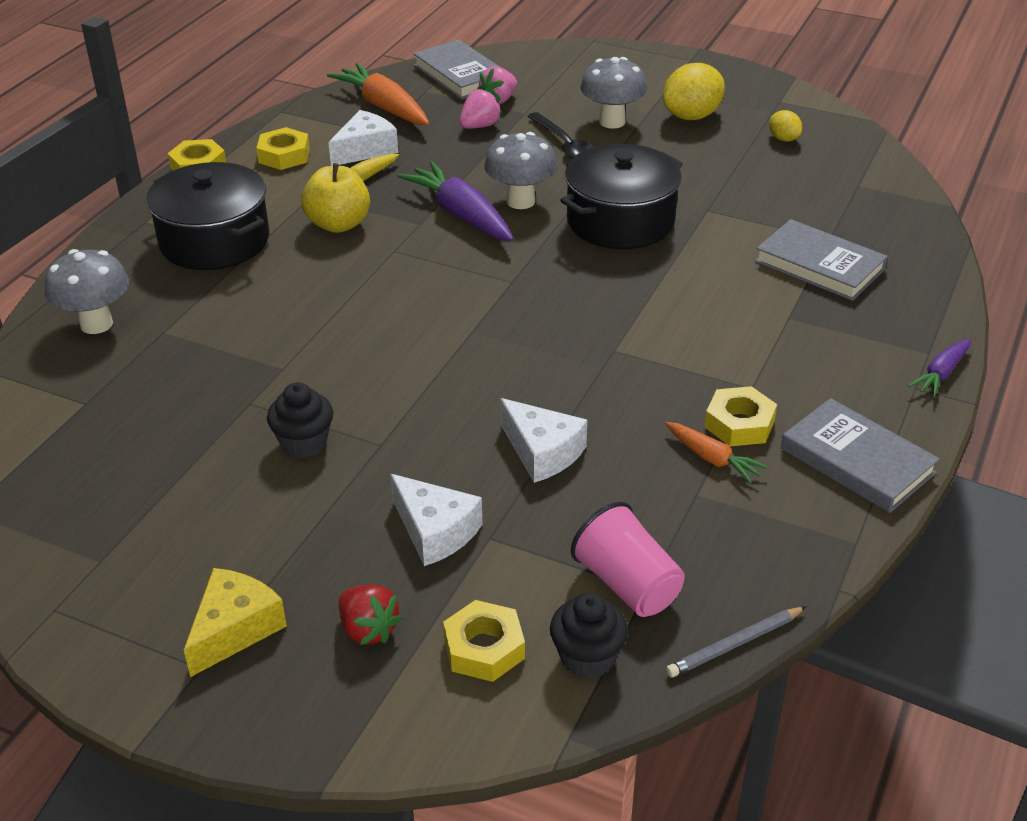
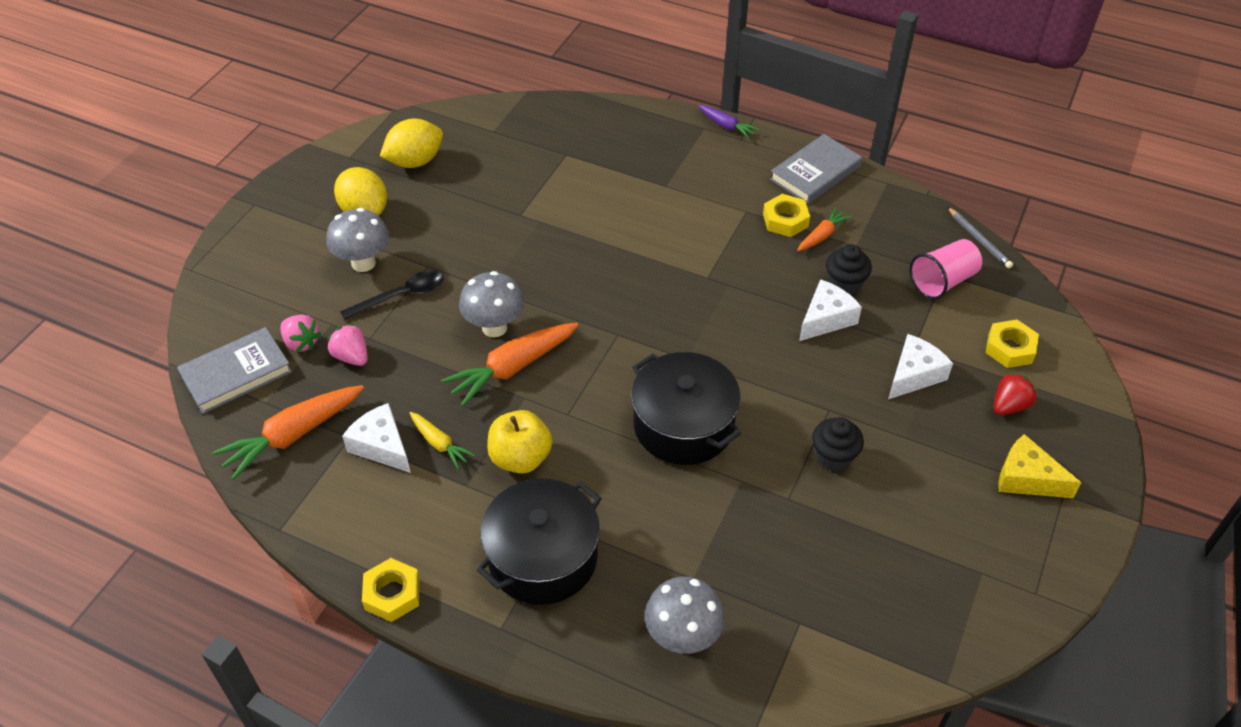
camera: 90 degrees left, 10 degrees up
(284, 155) = (381, 516): yellow nut -> none
(460, 214) = (512, 368): purple carrot -> orange carrot
(587, 658) = (1005, 302): black cupcake -> black cupcake (845, 284)
(620, 221) = (532, 265): black pot -> black pot (683, 425)
(783, 139) = (415, 161): yellow lemon -> yellow lemon, size x1.89
(819, 265) = (601, 163): grey book -> none

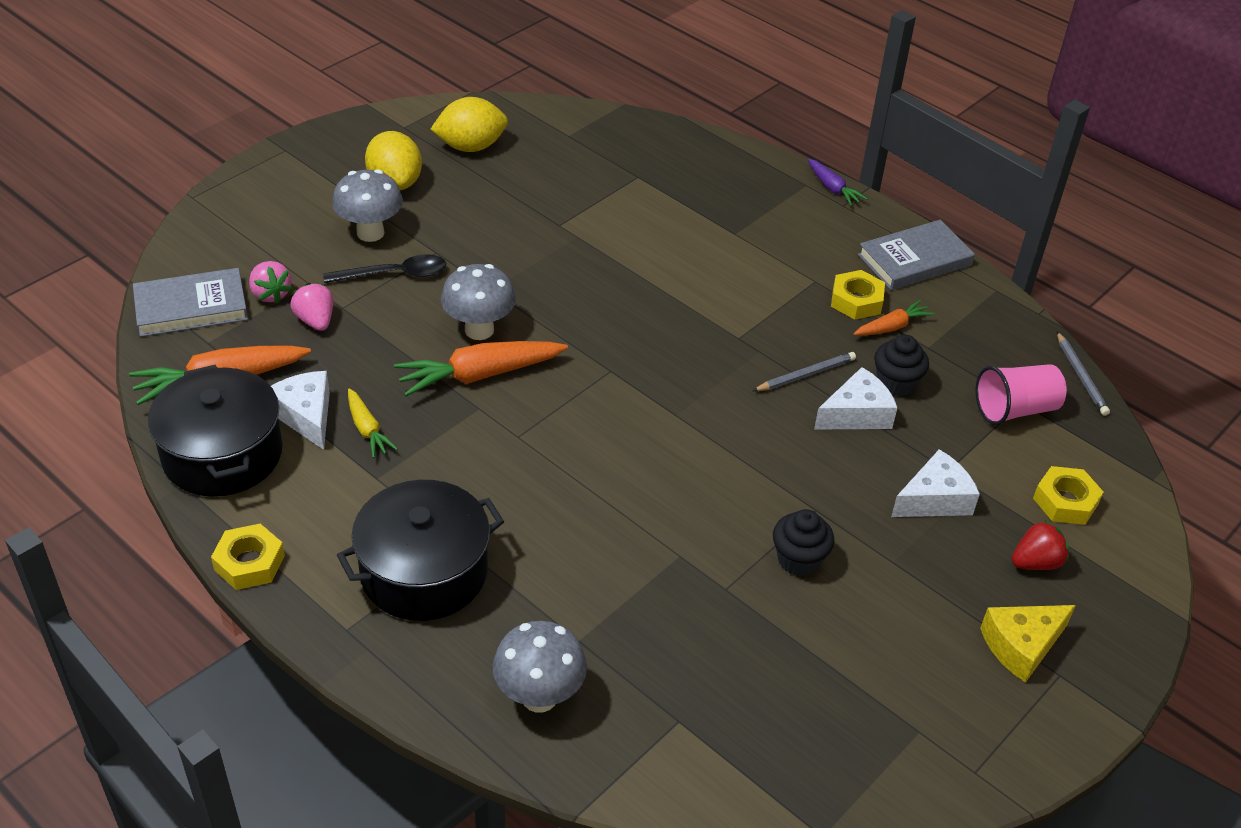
camera: 15 degrees right, 5 degrees down
(520, 458) = (446, 466): yellow apple -> none
(683, 425) = (641, 481): black pot -> black pot (222, 454)
(773, 295) = (805, 375): none -> grey pencil
(1027, 478) = (1021, 646): yellow cheese -> yellow cheese turned 75 degrees counterclockwise

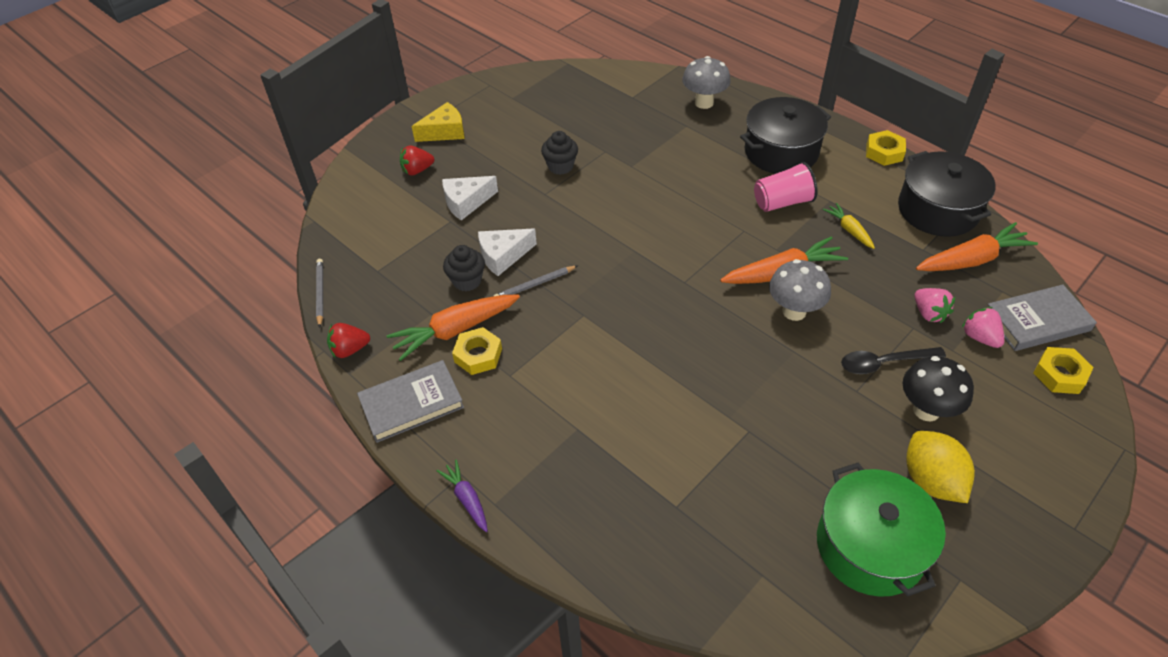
camera: 175 degrees left, 5 degrees up
(306, 415) = (896, 238): white cheese -> none
(370, 233) = (926, 410): grey mushroom -> black mushroom
(471, 147) = (870, 546): yellow lemon -> green pot
(892, 327) = (454, 330): orange carrot -> orange carrot, size x1.81
(1008, 312) = (350, 349): none -> red strawberry
(1015, 410) = (385, 264): pink cup -> pink cup (782, 202)
(1065, 501) = (381, 204): yellow nut -> yellow nut (1059, 374)

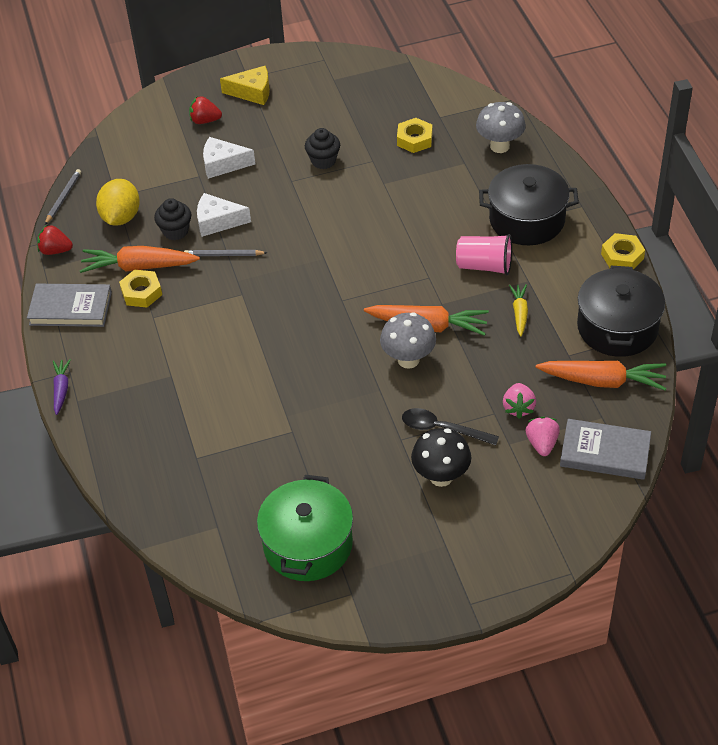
camera: 30 degrees right, 0 degrees up
(931, 480) = (395, 524): yellow lemon -> yellow lemon (121, 217)
(1059, 374) = (578, 499): yellow nut -> yellow nut (414, 139)

